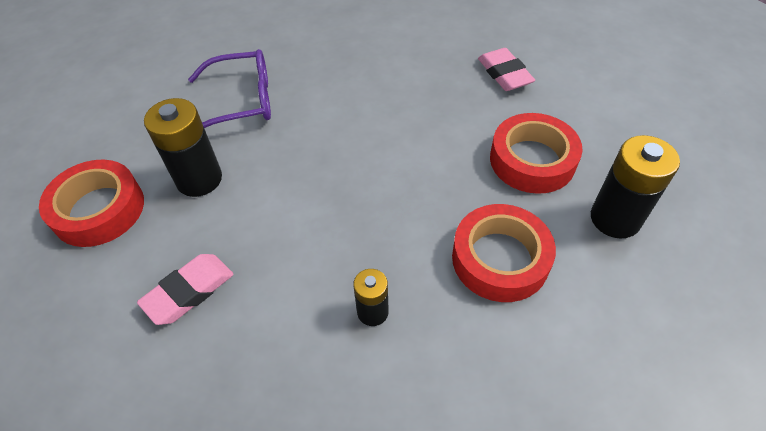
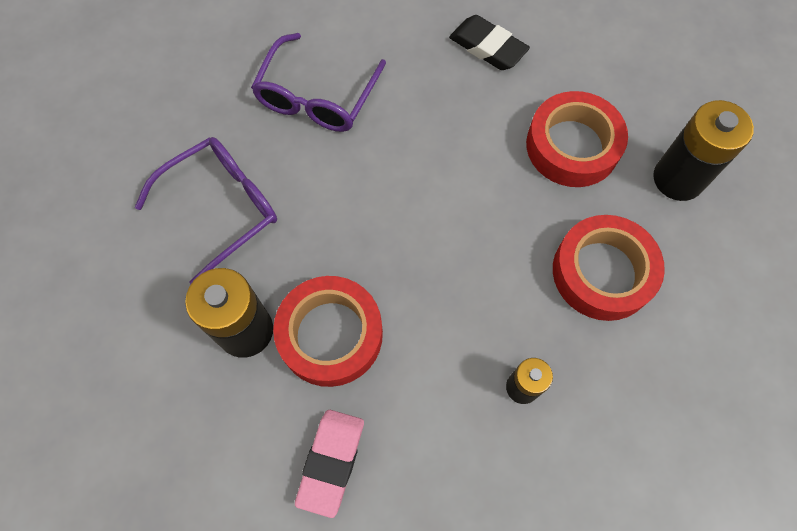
camera: 30 degrees left, 15 degrees up
(99, 209) = (157, 423): red tape -> red tape (330, 334)
(355, 61) = (317, 97): none -> purple glasses
(504, 74) = (487, 47): pink eraser -> black eraser

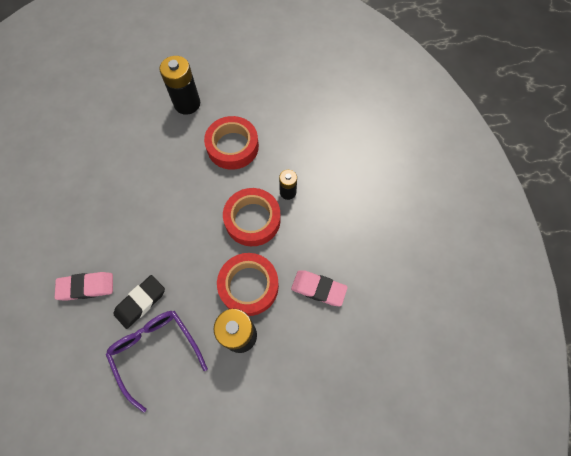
camera: 85 degrees left, 0 degrees up
(317, 97) = (86, 287): purple glasses -> pink eraser
(487, 47) = (78, 181): black eraser -> black eraser (141, 302)
(572, 146) = (157, 148): red tape -> red tape (252, 220)

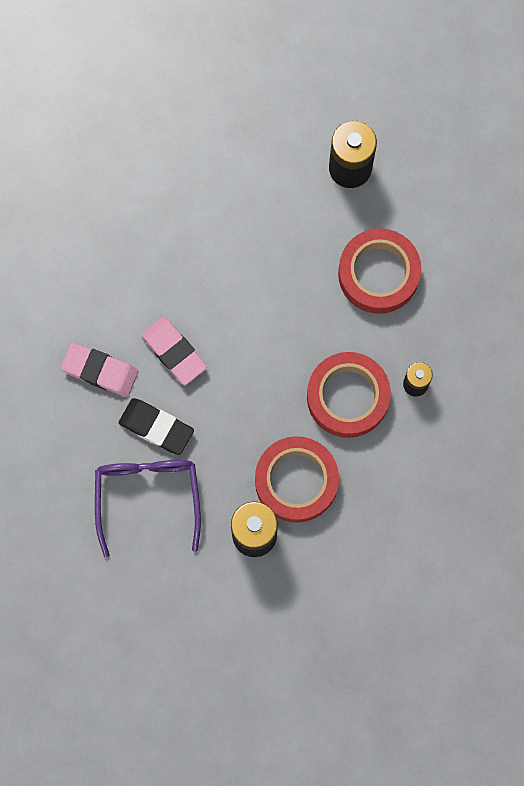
camera: 30 degrees right, 10 degrees up
(141, 302) = (156, 427): black eraser -> black eraser turned 45 degrees clockwise
(318, 289) = (379, 533): pink eraser -> pink eraser (174, 352)

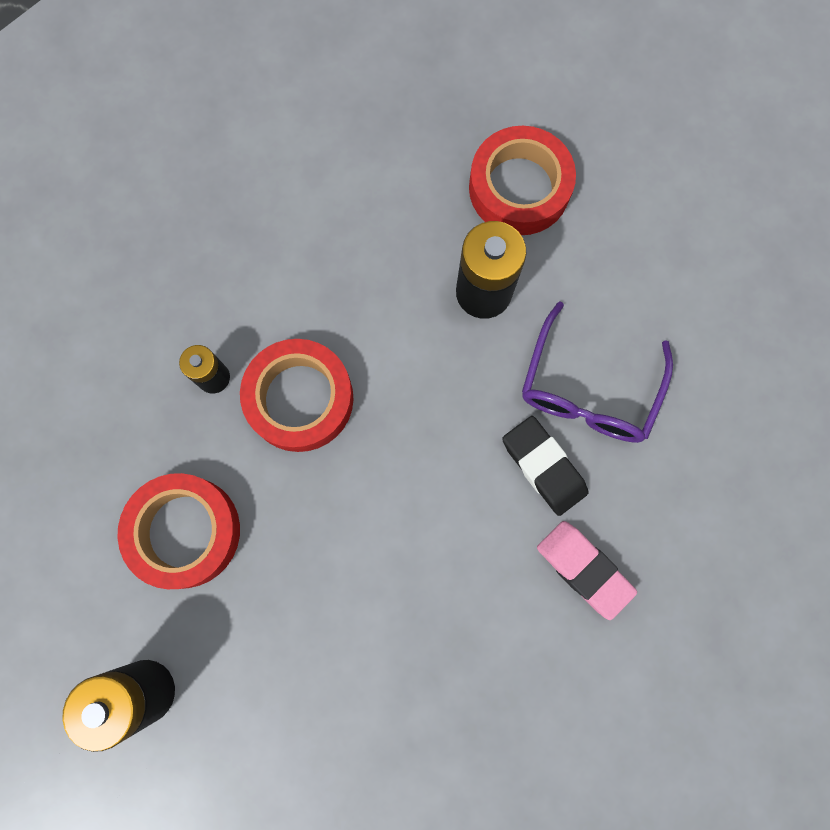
camera: 155 degrees left, 0 degrees up
(174, 352) = (482, 550): pink eraser -> none
(296, 481) = (407, 330): red tape -> red tape (519, 188)

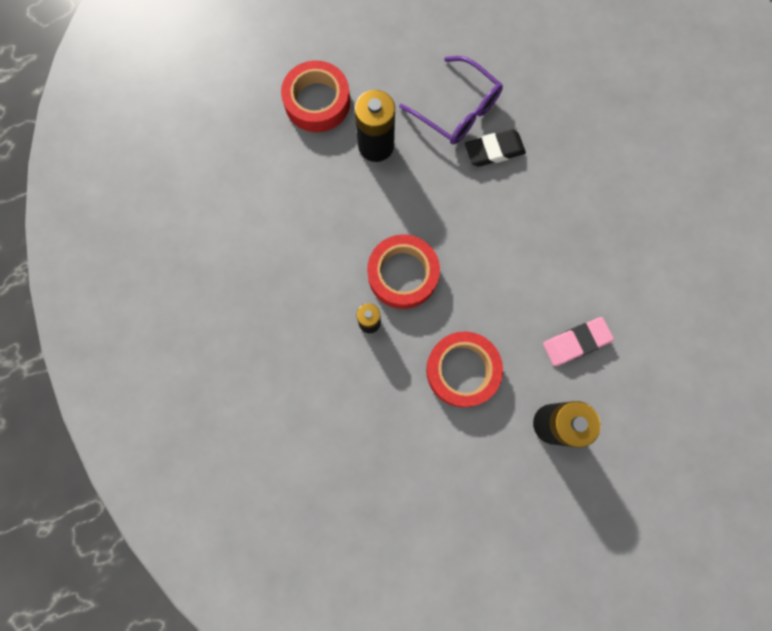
camera: 70 degrees left, 0 degrees up
(584, 569) = (560, 151): pink eraser -> pink eraser (576, 342)

